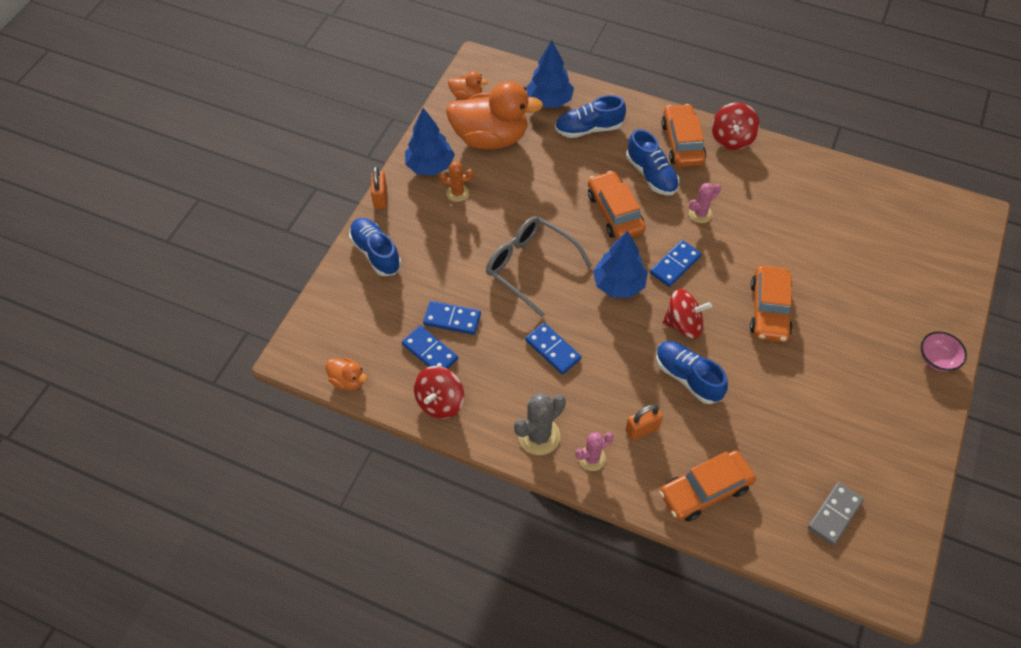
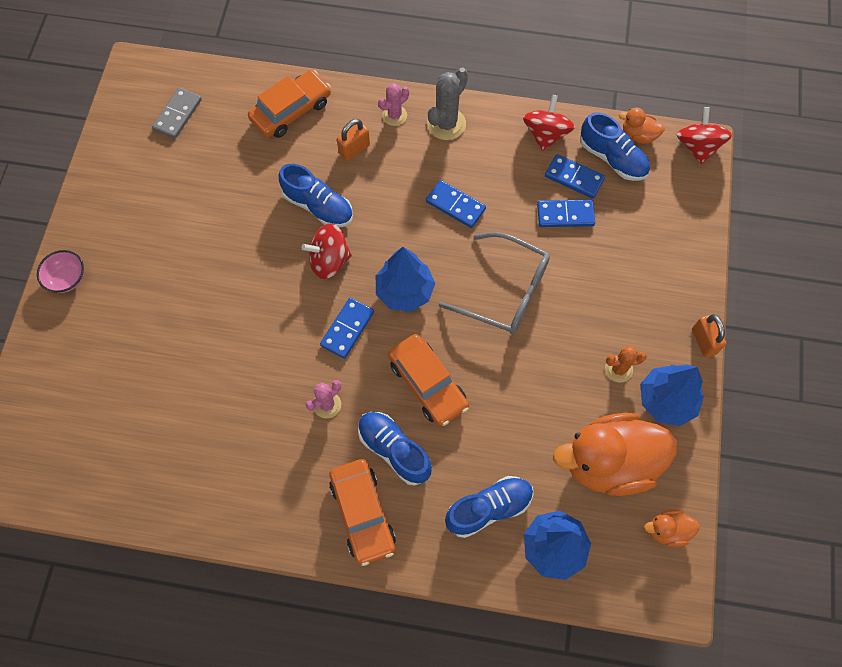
camera: 165 degrees right, 10 degrees up
(376, 253) = (675, 271): blue shoe -> blue shoe (612, 158)
(732, 138) = (298, 537): red spinning top -> red spinning top (697, 147)
(769, 310) = (240, 296): orange car -> none

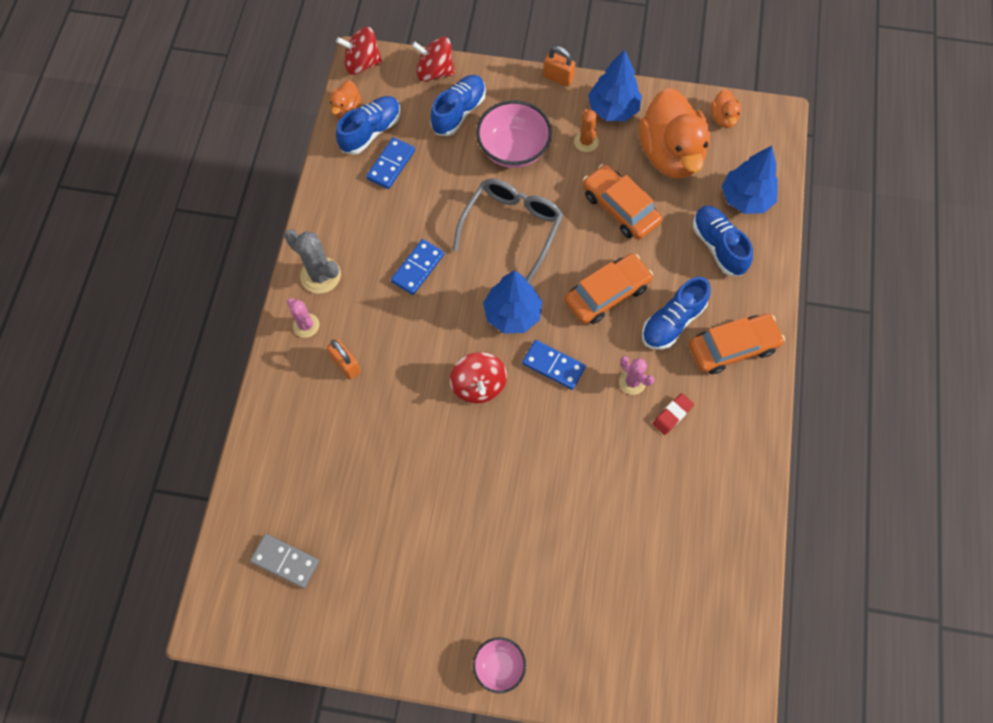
camera: 90 degrees left, 0 degrees up
(289, 443) = (672, 415): none -> red eraser
(291, 111) = (291, 432): orange car -> orange car (620, 208)
(318, 206) = (414, 398): blue shoe -> blue shoe (459, 112)
(545, 134) = (340, 186): red spinning top -> red spinning top (435, 72)
(565, 215) = (431, 174): blue domino -> none
(602, 293) = (513, 149): none -> pink bowl
(703, 341) = (558, 78): orange padlock -> orange padlock turned 45 degrees clockwise

